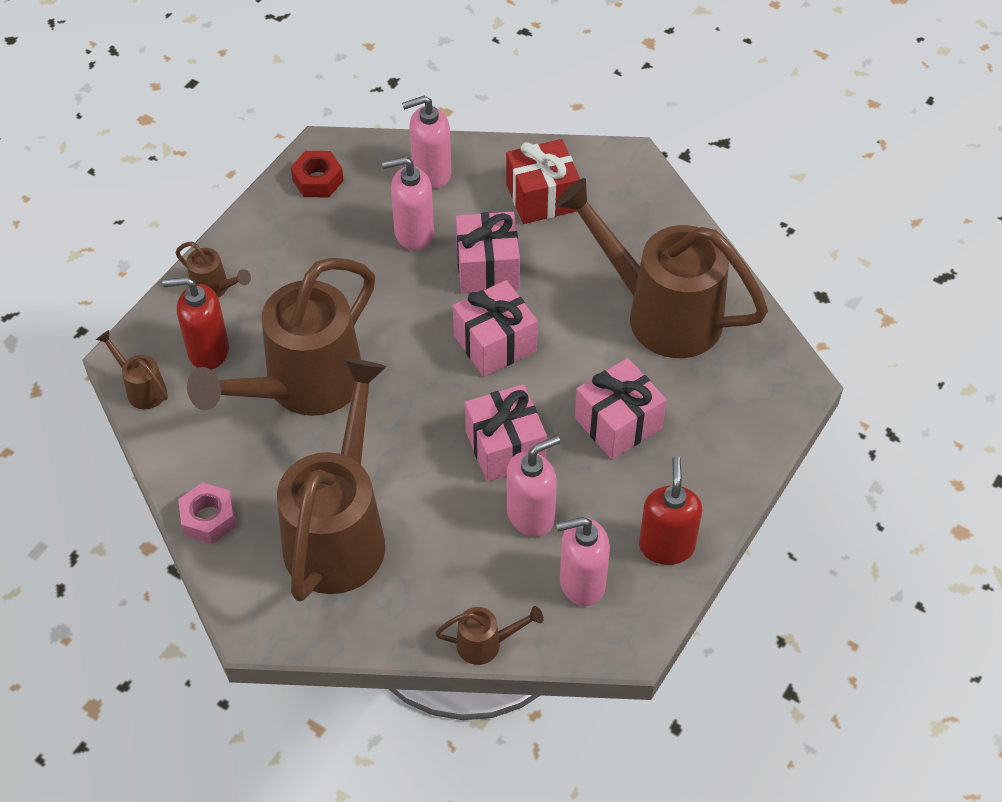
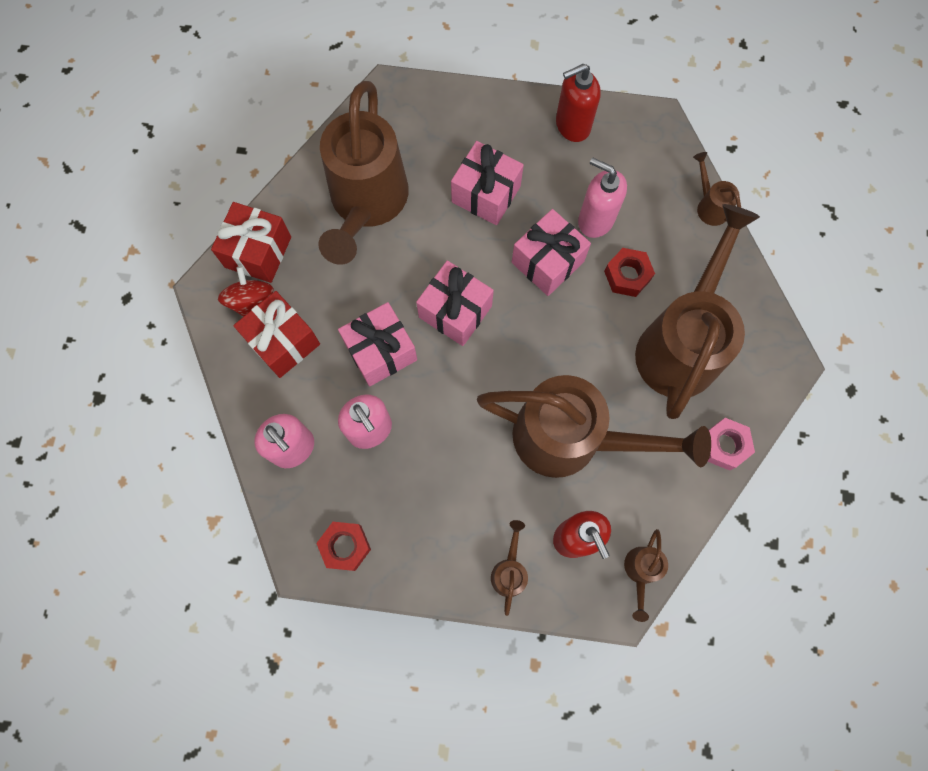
camera: 115 degrees left, 20 degrees up
(340, 532) = (681, 343): brown watering can -> brown watering can turned 120 degrees clockwise
(447, 516) = (627, 275): none -> red nut
(581, 583) = (630, 166): pink soap dispenser -> none
(598, 187) = (251, 301): none -> red spinning top
(650, 207) = (258, 252): none -> red gift

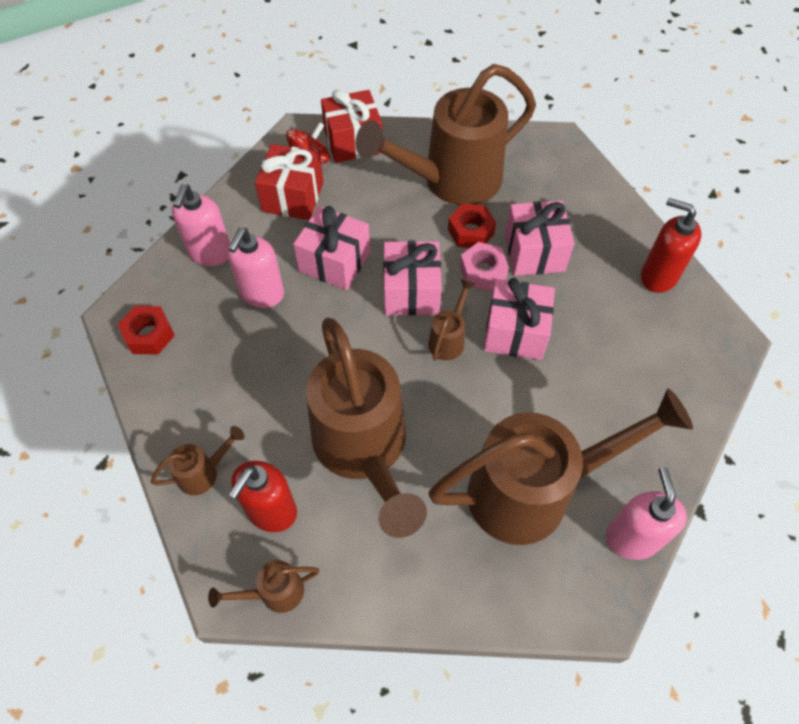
camera: 55 degrees right, 15 degrees down
(595, 220) = (588, 346): pink soap dispenser -> pink soap dispenser (632, 538)
(627, 275) = (559, 403): red nut -> red nut (470, 232)
(709, 206) = (695, 433): brown watering can -> brown watering can (448, 339)
(724, 445) = (461, 597): pink nut -> pink nut (482, 272)

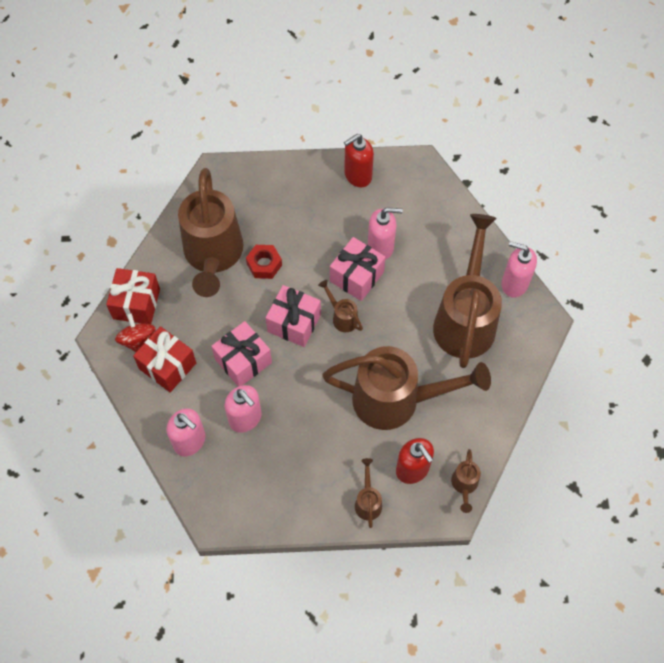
camera: 65 degrees left, 5 degrees up
(149, 335) = (242, 505): red nut -> none
(482, 272) = (301, 273): pink nut -> none
(534, 252) = (302, 235): pink gift -> none
(575, 342) = (381, 247): none -> pink soap dispenser

